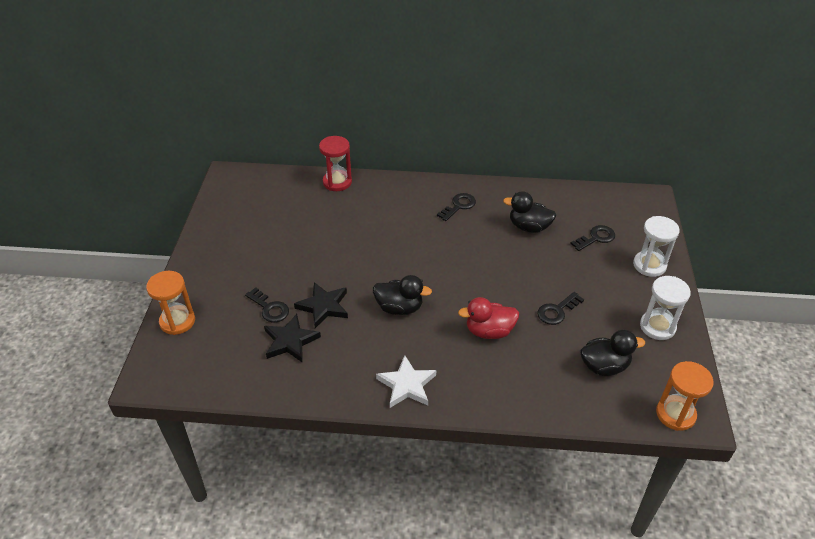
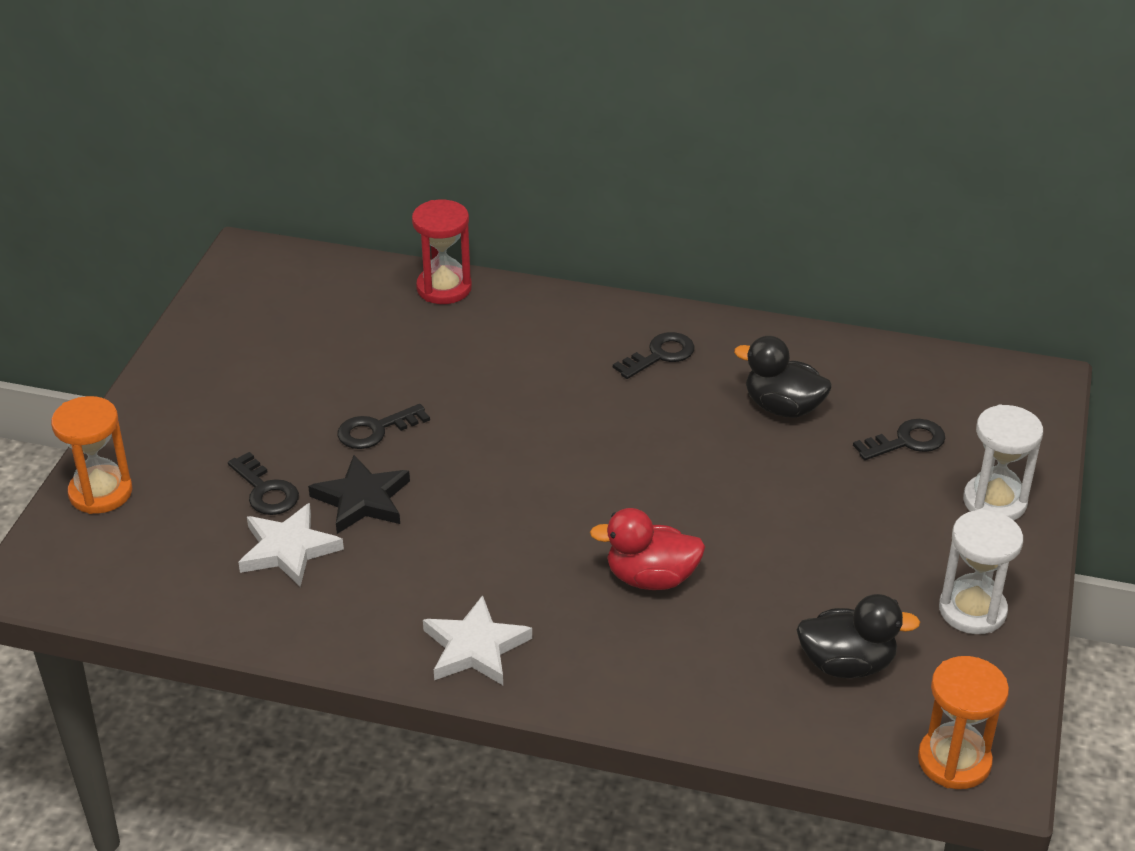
camera: 10 degrees right, 5 degrees down
(290, 341) = (288, 549): black star -> white star
(399, 308) = (498, 518): black duck -> none
(557, 311) = (789, 559): black key -> black key (376, 430)

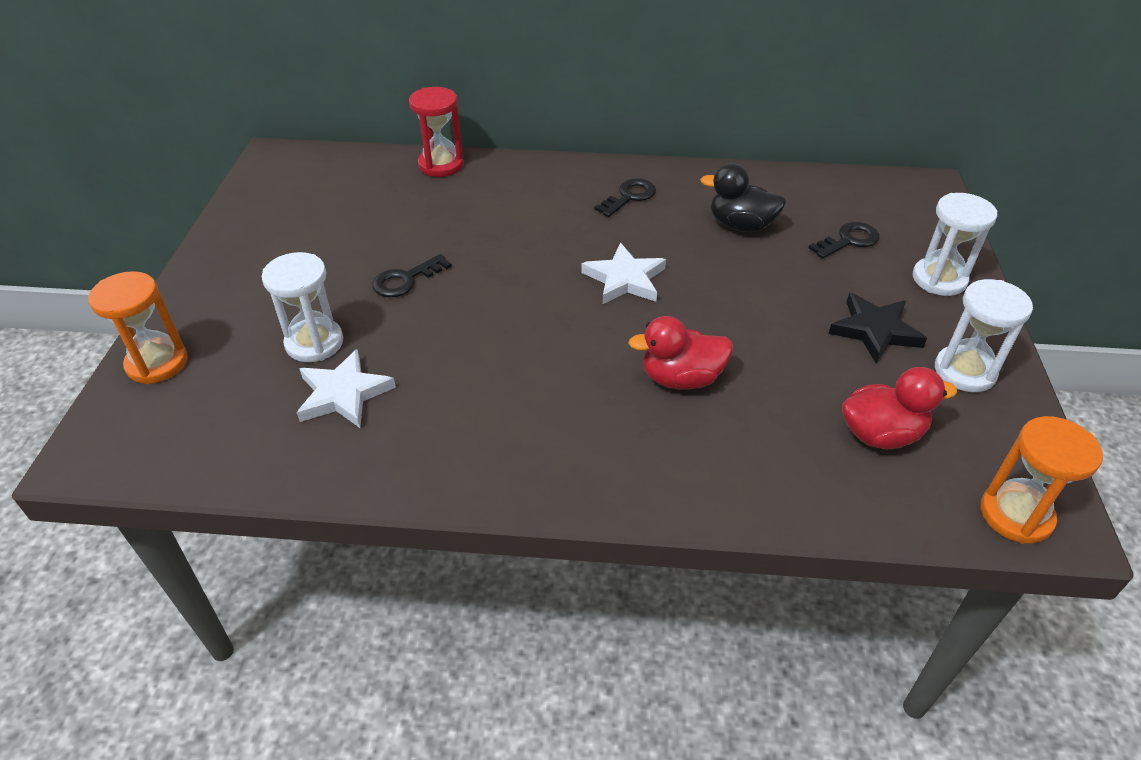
camera: 10 degrees left, 5 degrees up
(265, 490) = (314, 343): black key -> white hourglass
(362, 499) = (405, 340): black star -> black star (875, 331)
(475, 647) = (539, 465): white star -> white star (624, 279)
(847, 664) = (881, 434): black duck -> red duck

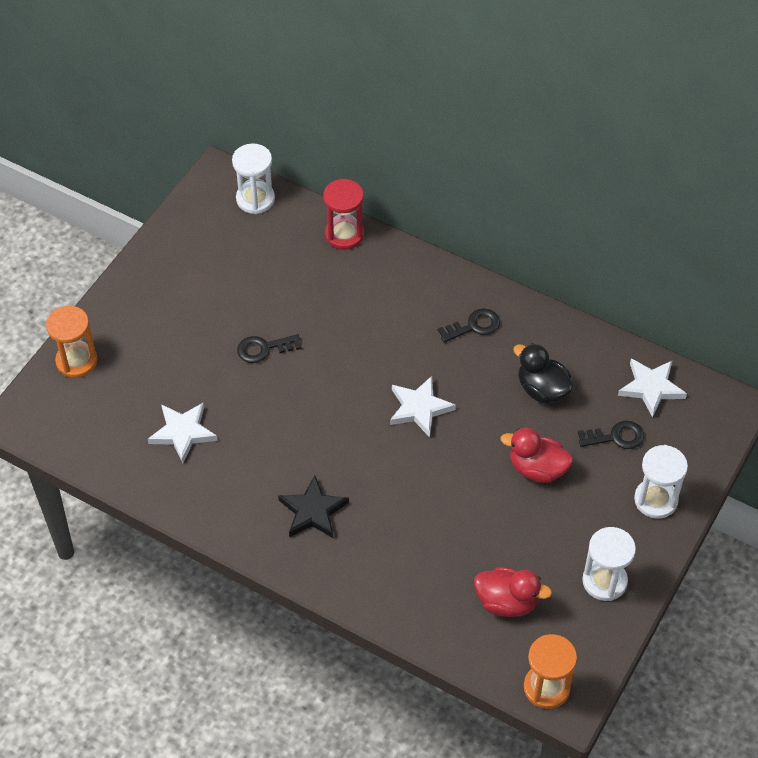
camera: 25 degrees right, 10 degrees up
(314, 343) = (180, 383): white hourglass -> white hourglass (255, 199)
(681, 378) = (405, 508): red duck -> red duck (537, 469)
(843, 194) = (651, 388): none -> white star
(875, 331) = (569, 524): black star -> black star (313, 511)

